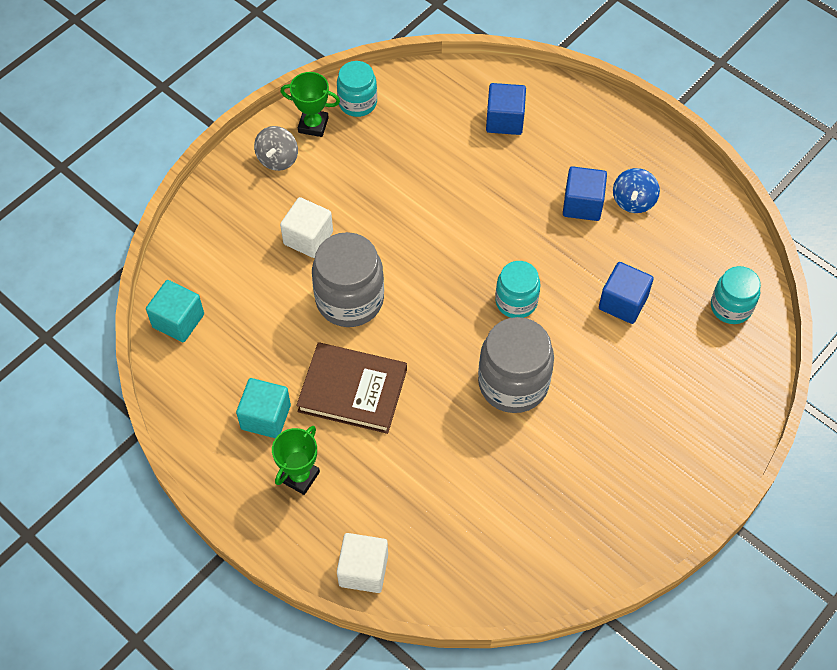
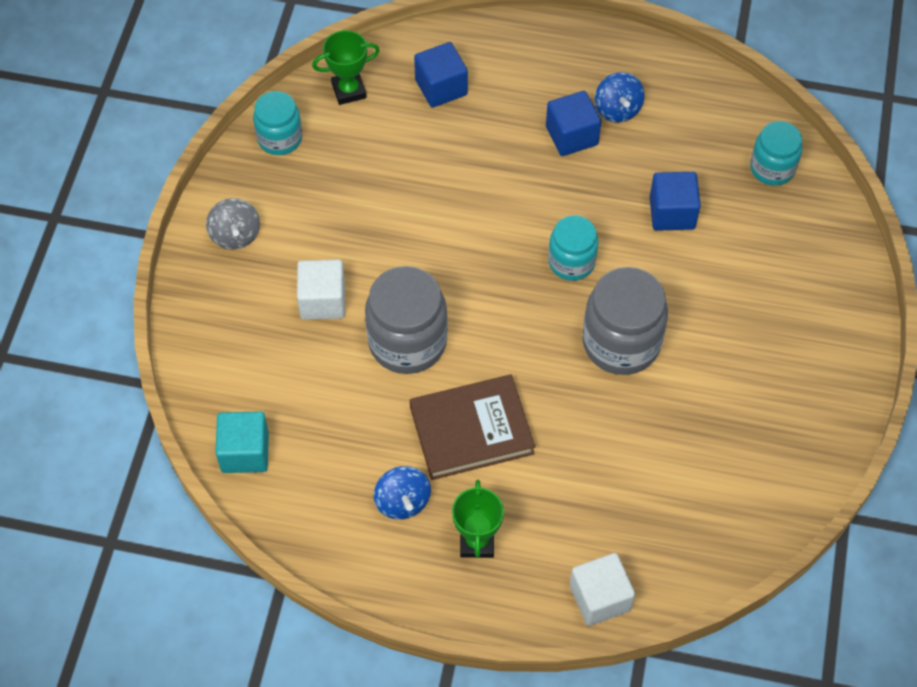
camera: 30 degrees left, 0 degrees up
(266, 417) = (402, 502): turquoise cube -> blue spinning top
(313, 125) = (249, 183): green trophy -> green trophy (349, 91)

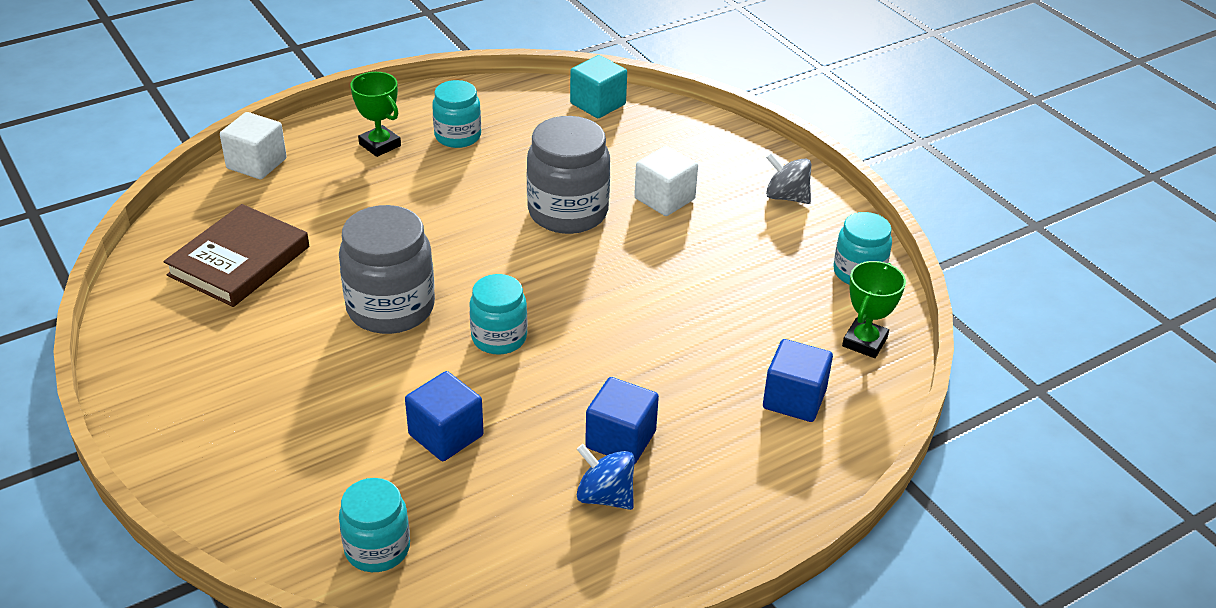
camera: 135 degrees right, 20 degrees down
(402, 502) = (458, 136): blue spinning top -> turquoise jar
(471, 430) = (454, 193): brown book -> brown book (239, 261)

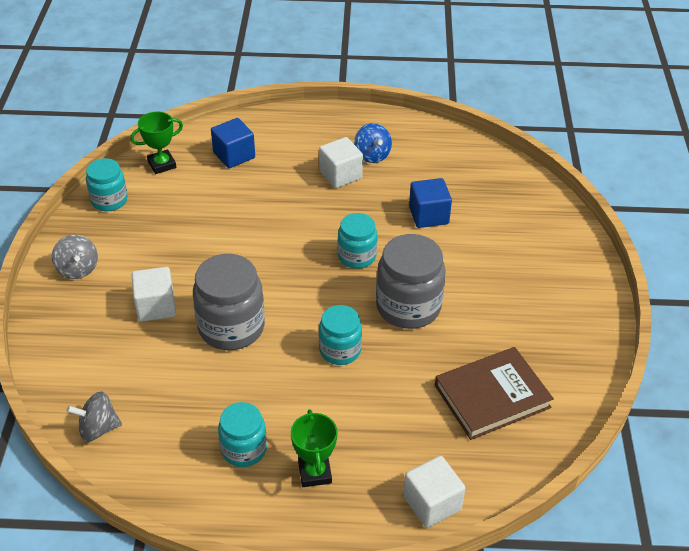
camera: 145 degrees left, 5 degrees up
(377, 549) = (497, 179): turquoise jar -> turquoise jar (340, 350)
(598, 104) = (98, 428): turquoise cube -> grey spinning top
(620, 439) = (340, 175): blue cube -> white cube

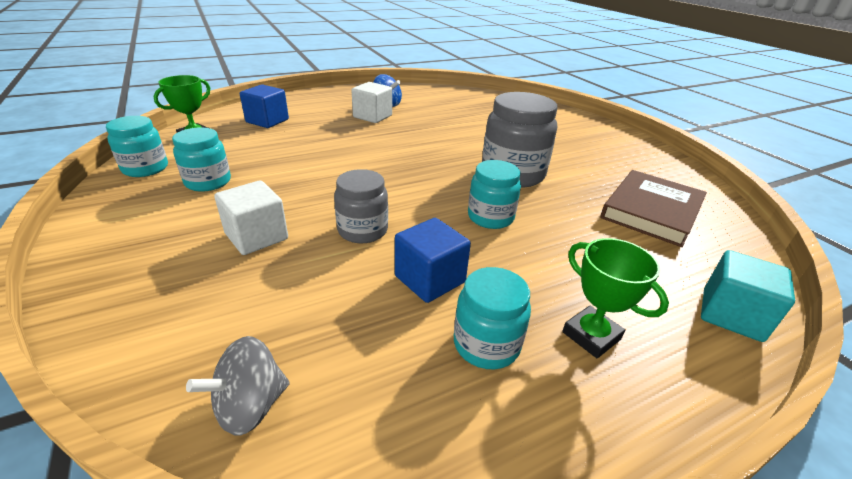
camera: 30 degrees left, 10 degrees down
(78, 269) = (126, 229): grey spinning top -> none
(231, 327) = (363, 230): grey jar -> grey jar, size x0.62
(357, 256) = (435, 155): turquoise jar -> turquoise jar (208, 182)
(428, 215) = (464, 124): blue cube -> blue cube (430, 279)
(432, 503) = (731, 315): white cube -> turquoise cube

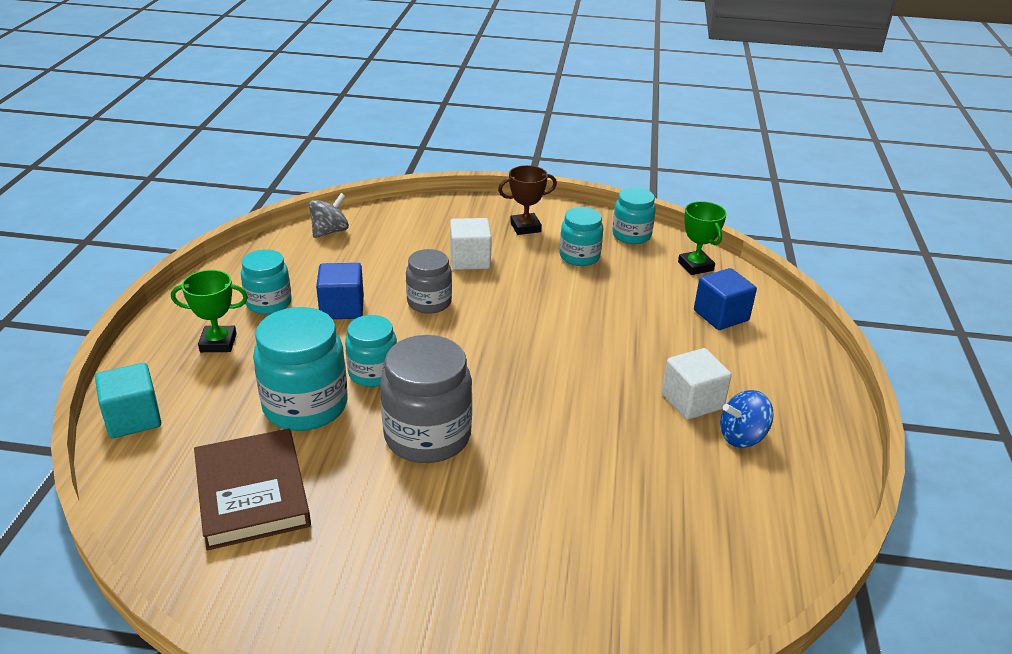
camera: 125 degrees right, 0 degrees up
(150, 227) = (525, 227): none -> brown trophy
(250, 406) = (330, 231): grey spinning top -> grey spinning top turned 45 degrees clockwise
(566, 230) = (305, 406): none -> turquoise jar

